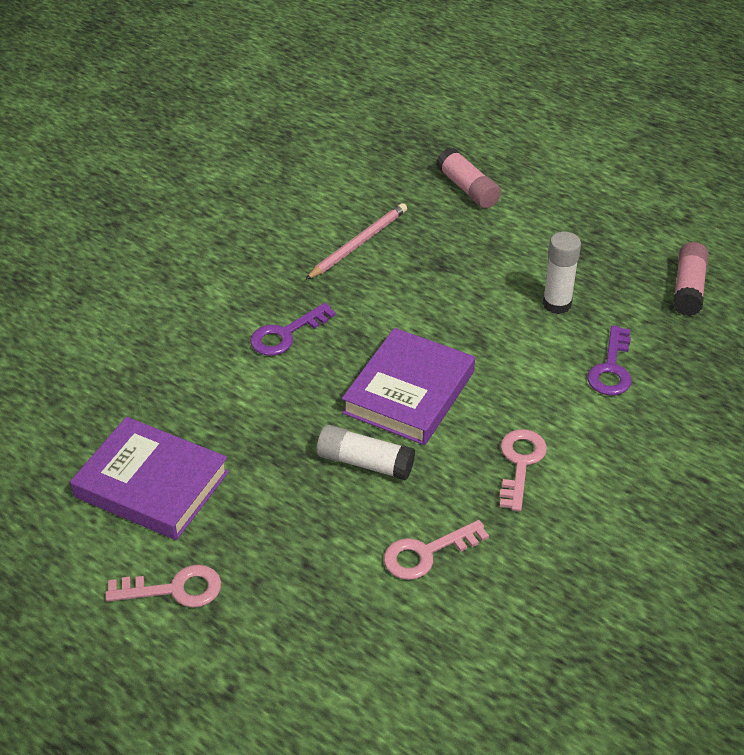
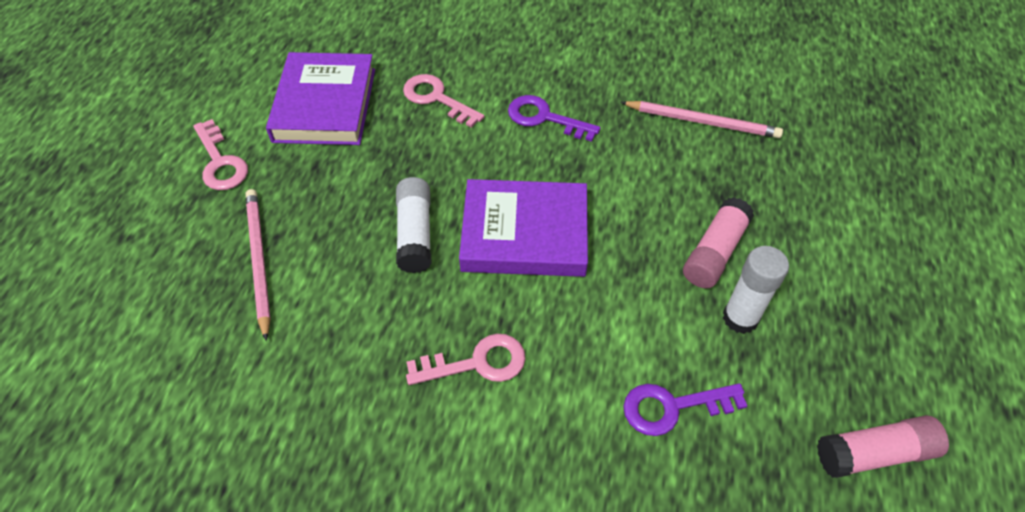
camera: 65 degrees right, 10 degrees up
(329, 584) = (259, 261): none -> pink pencil
(426, 553) = (322, 322): pink key -> pink key (436, 98)
(468, 189) = (860, 175): pink glue stick -> pink glue stick (714, 252)

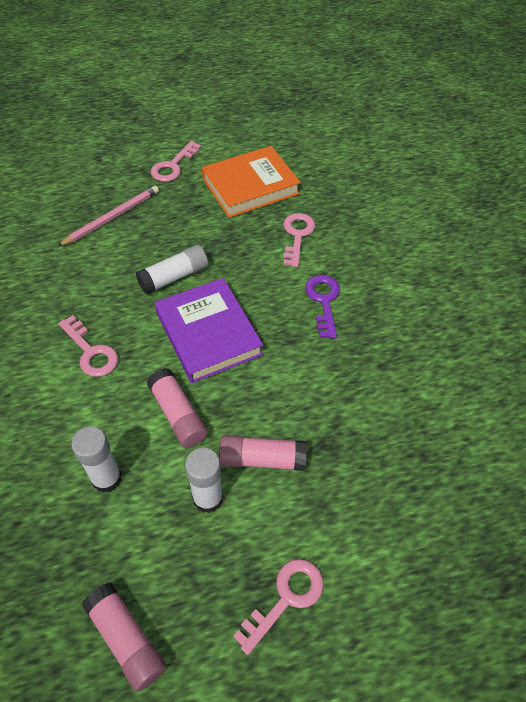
camera: 60 degrees right, 0 degrees up
(325, 105) = (250, 186): purple book -> orange book
(621, 305) = (178, 414): none -> pink glue stick
(672, 407) = (107, 478): purple key -> white glue stick
(702, 122) = (397, 404): pink pencil -> none
(873, 296) = (286, 598): none -> pink key

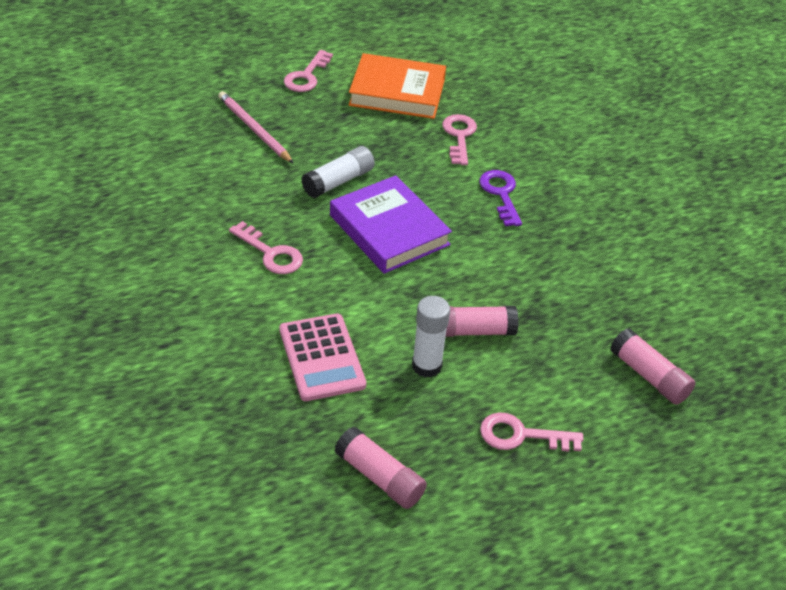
camera: 10 degrees left, 10 degrees down
(107, 478) = (321, 358): white glue stick -> pink calculator
(112, 217) = (254, 129): pink pencil -> pink pencil turned 75 degrees counterclockwise
(178, 414) = (378, 300): pink glue stick -> pink glue stick (649, 376)
(250, 186) = (397, 92): orange book -> orange book turned 45 degrees clockwise
(286, 598) = (521, 435): pink key -> pink key turned 120 degrees counterclockwise

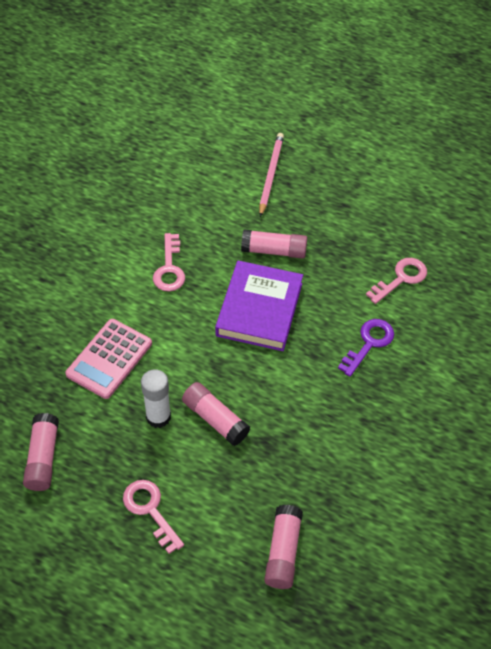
camera: 50 degrees right, 10 degrees up
(306, 76) = (356, 158): pink key -> none
(338, 181) = (274, 251): white glue stick -> pink glue stick
(397, 92) = (403, 213): orange book -> none

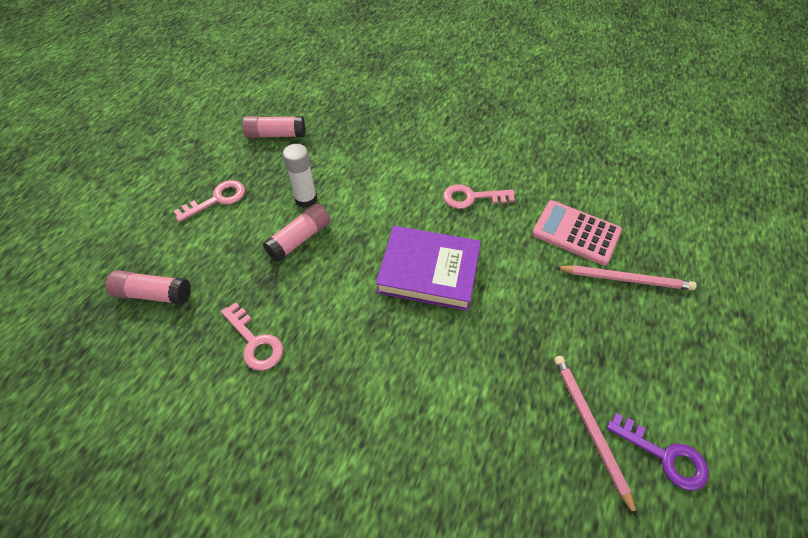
camera: 90 degrees right, 0 degrees up
(109, 359) = (367, 164): pink calculator -> pink calculator (576, 233)
(274, 251) = (511, 283): pink glue stick -> none
(369, 343) = (388, 380): purple key -> purple key (664, 456)
(398, 222) = (589, 427): none -> pink pencil
(401, 278) = (492, 425): pink key -> pink key (255, 342)

